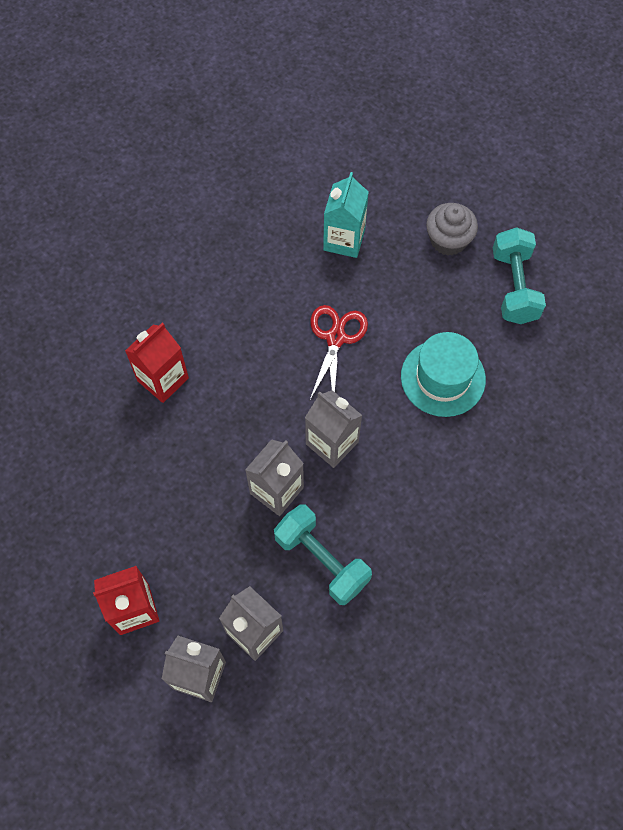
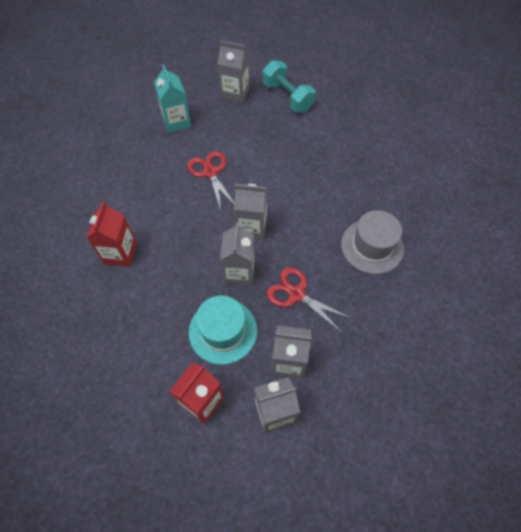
camera: 35 degrees left, 5 degrees down
(322, 560) = (296, 294): turquoise dumbbell -> red scissors
(443, 378) = (286, 159): turquoise hat -> turquoise hat (223, 331)
(448, 240) = (235, 93): grey cupcake -> grey carton
(459, 563) = (372, 246): none -> grey hat

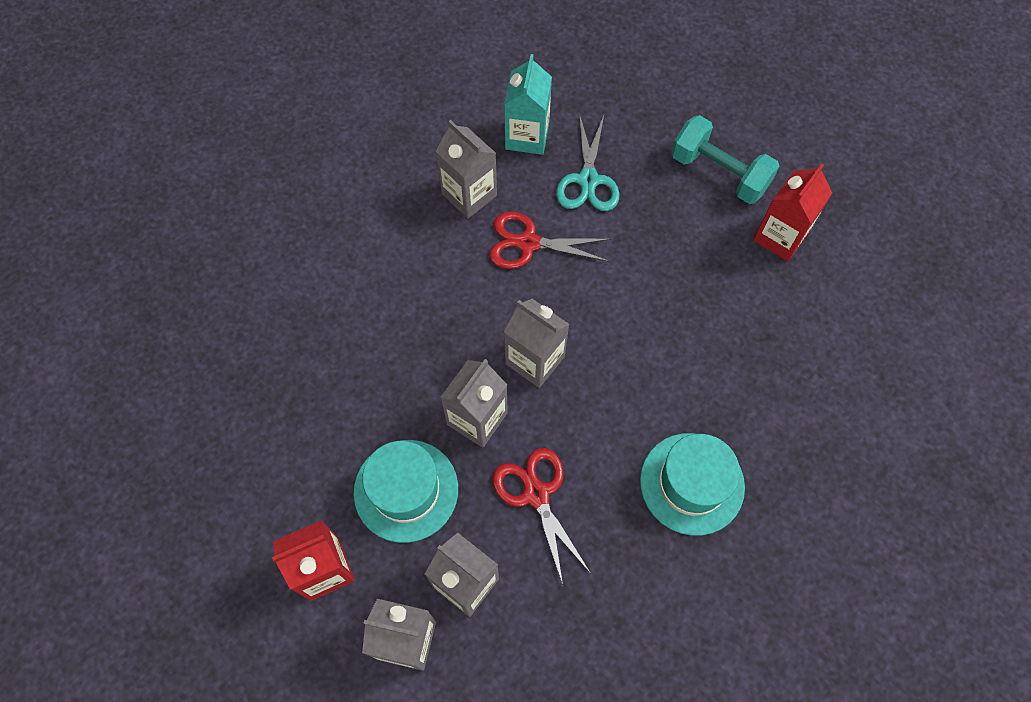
camera: 30 degrees right, 5 degrees up
(120, 253) = (337, 304): red carton -> red carton (780, 237)
(210, 172) = (528, 243): red scissors -> red scissors turned 90 degrees counterclockwise
(223, 128) = (588, 180): none -> turquoise scissors
(235, 93) = (641, 129): grey carton -> grey carton (469, 195)
(287, 97) = (719, 173): turquoise dumbbell -> turquoise dumbbell turned 45 degrees counterclockwise
(372, 246) = (692, 483): grey hat -> turquoise hat

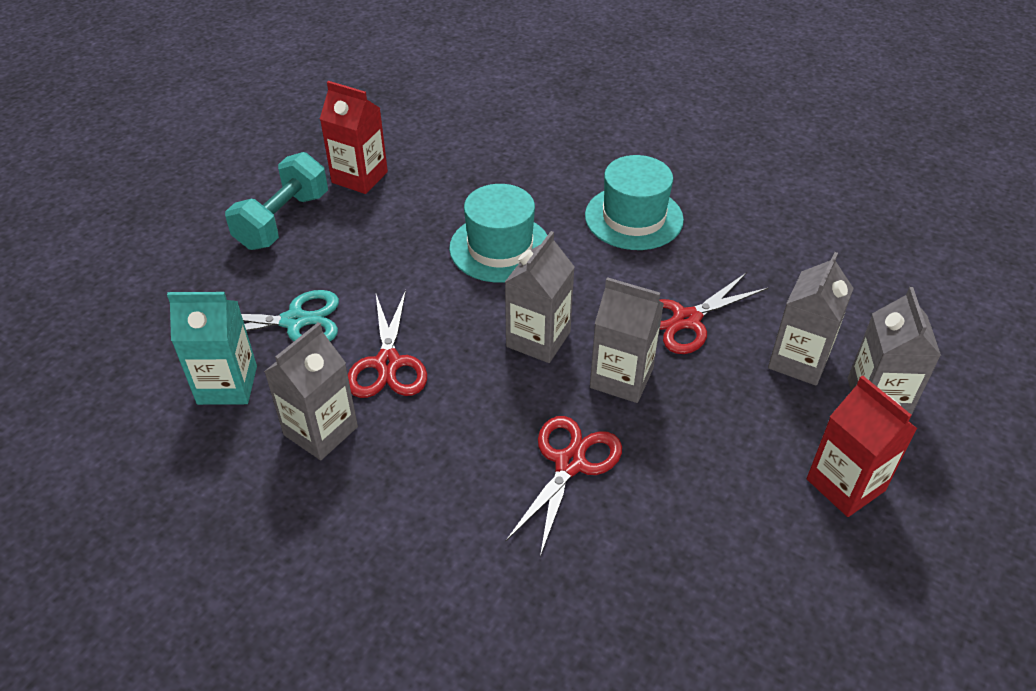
camera: 100 degrees left, 20 degrees down
(399, 359) = (570, 463): none -> red scissors
(406, 490) = (726, 427): turquoise hat -> turquoise hat (500, 248)

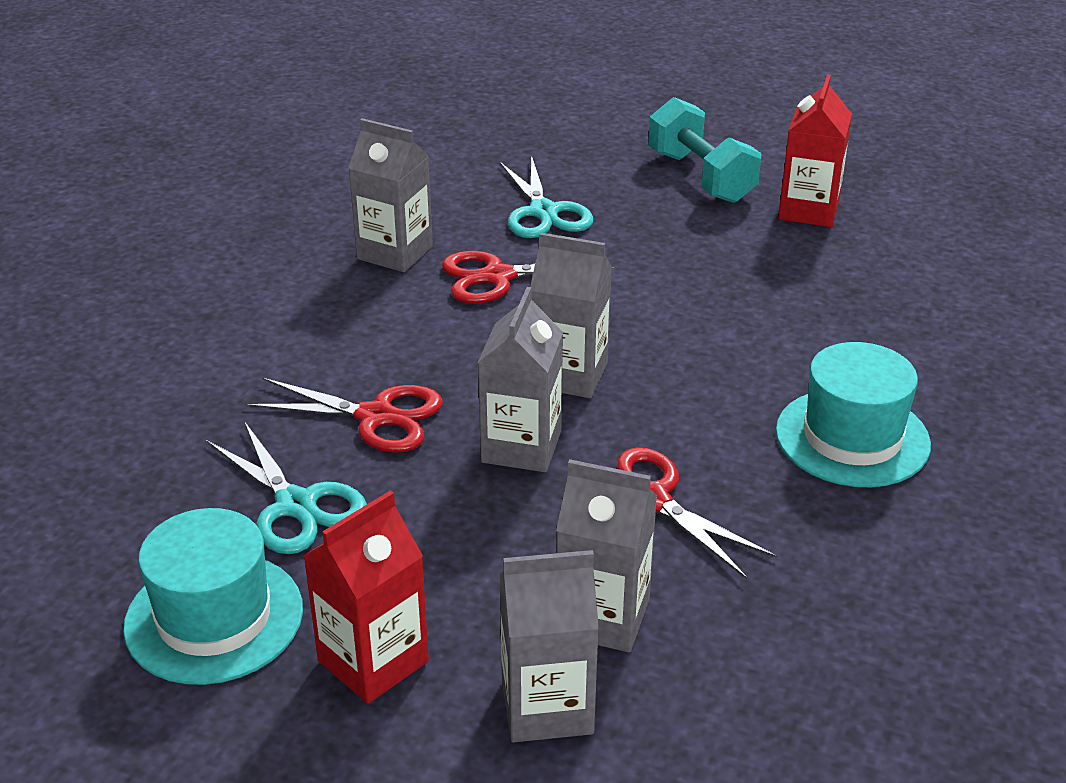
camera: 80 degrees right, 10 degrees down
(227, 385) = (443, 193): turquoise carton -> none
(283, 221) = (701, 177): turquoise dumbbell -> turquoise dumbbell turned 45 degrees clockwise
(500, 248) = (726, 328): turquoise hat -> turquoise hat (214, 618)
(677, 524) = (297, 505): none -> turquoise scissors

